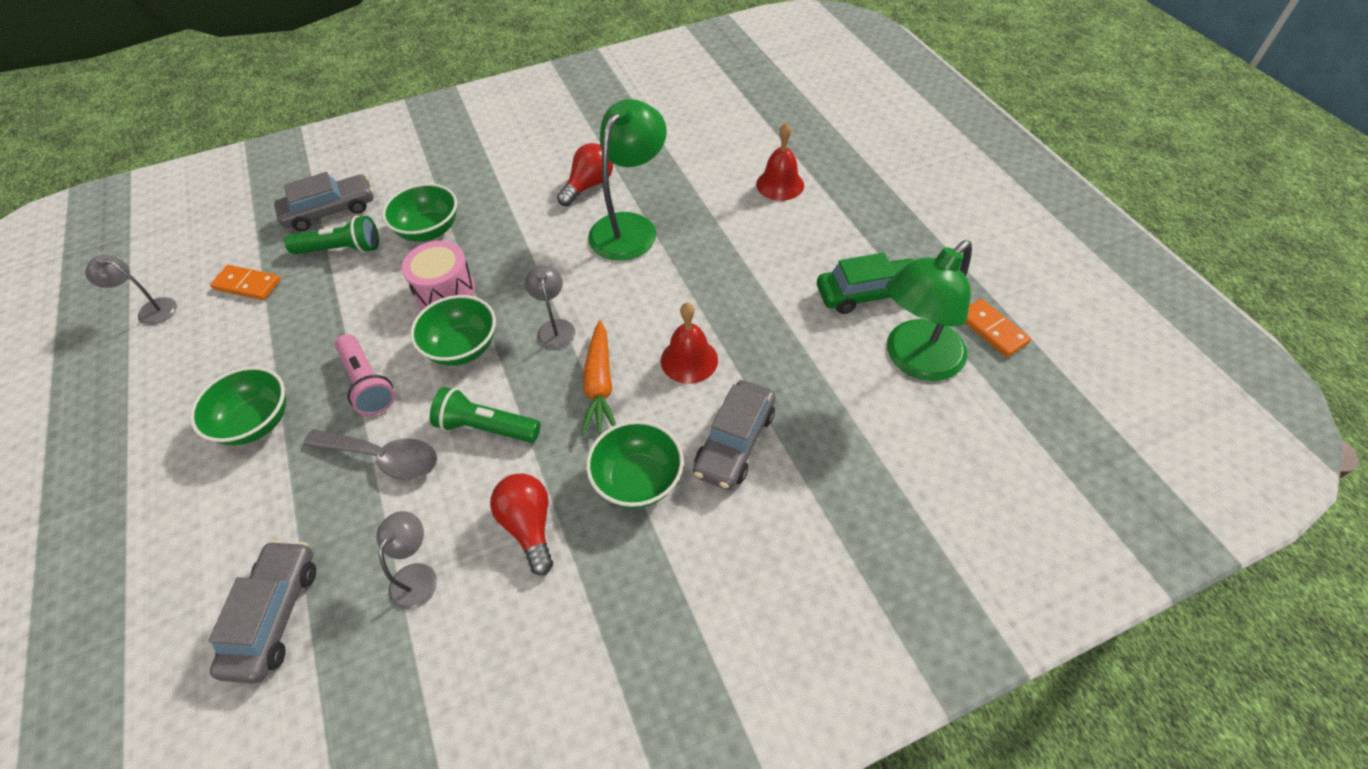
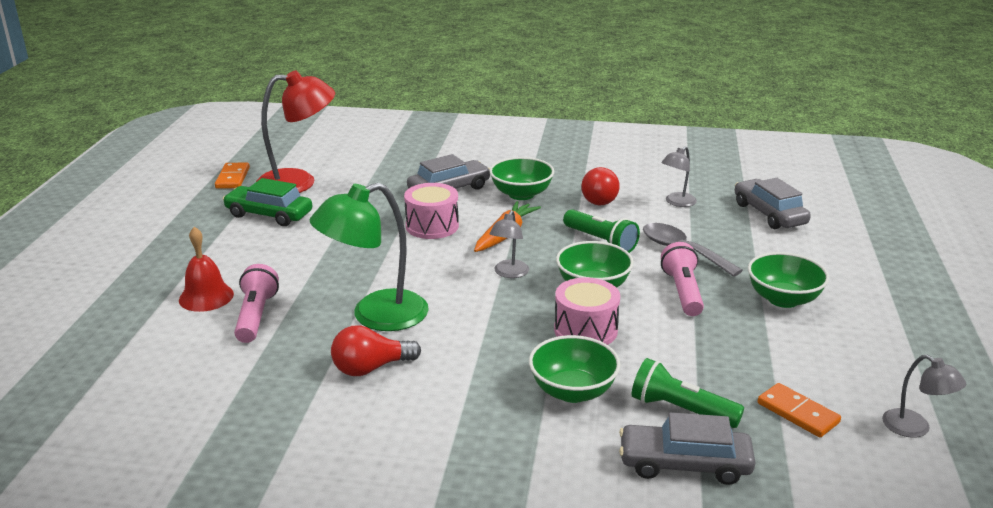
camera: 150 degrees left, 25 degrees down
(274, 615) = (769, 214): grey car -> grey car turned 120 degrees clockwise
(689, 360) = (432, 226): red bell -> pink drum
(720, 186) = (256, 316): none -> pink flashlight
(915, 360) = (298, 182): green lamp -> red lamp

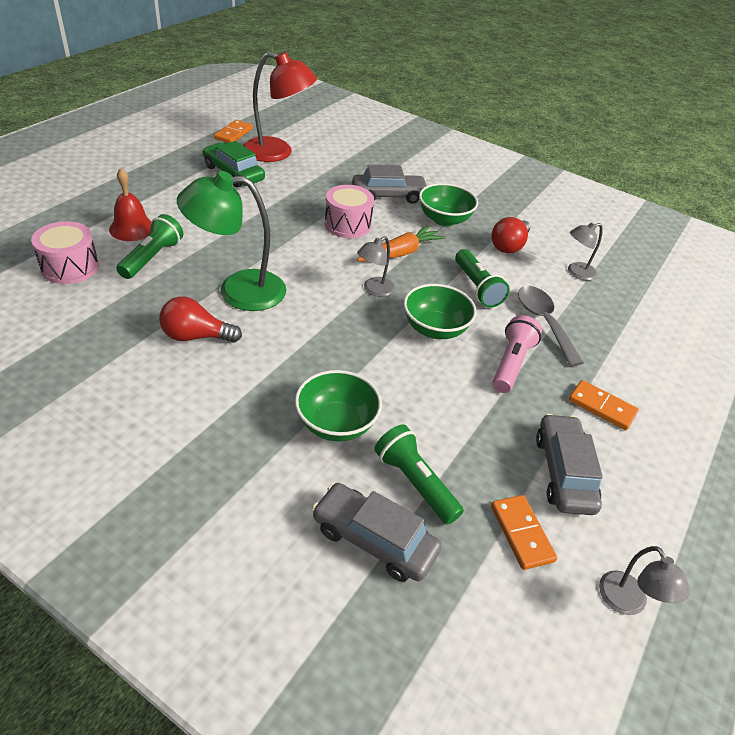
camera: 20 degrees right, 15 degrees up
(256, 316) = (152, 257): pink flashlight -> green flashlight
(585, 330) = (395, 369): pink drum -> pink drum (70, 267)
(769, 214) = (657, 314): grey car -> grey car (563, 472)
(783, 299) = (601, 407): green bowl -> orange domino

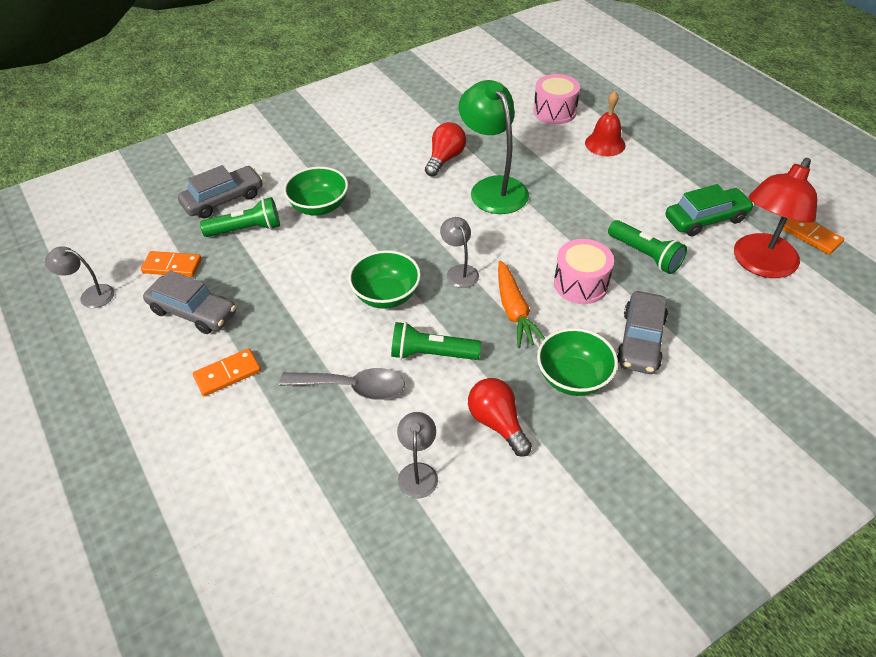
camera: 120 degrees right, 5 degrees up
(152, 257) = (556, 150): green flashlight -> green flashlight (645, 255)
(238, 290) = (493, 188): green lamp -> green lamp turned 45 degrees counterclockwise
(511, 363) = (315, 332): pink flashlight -> none

